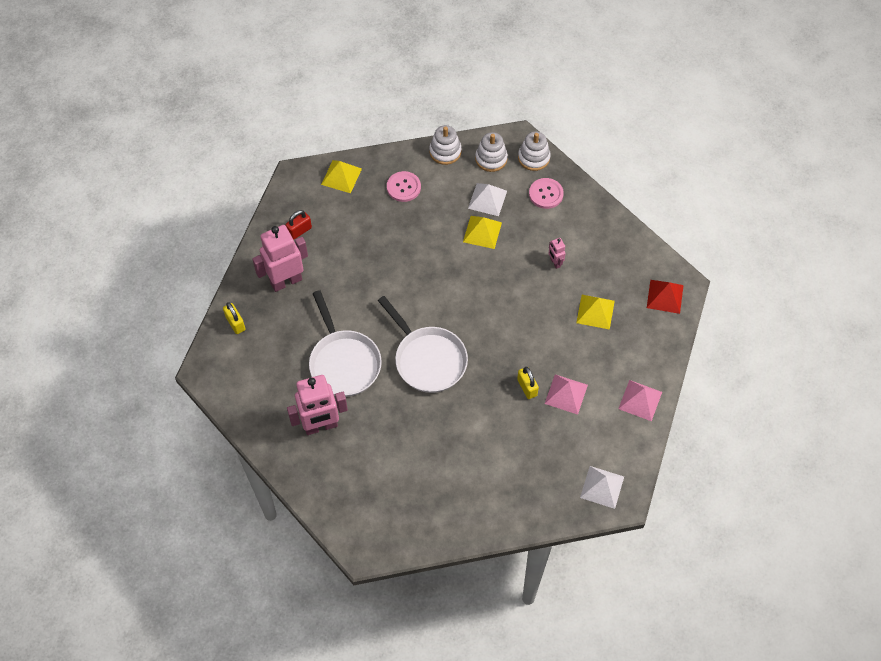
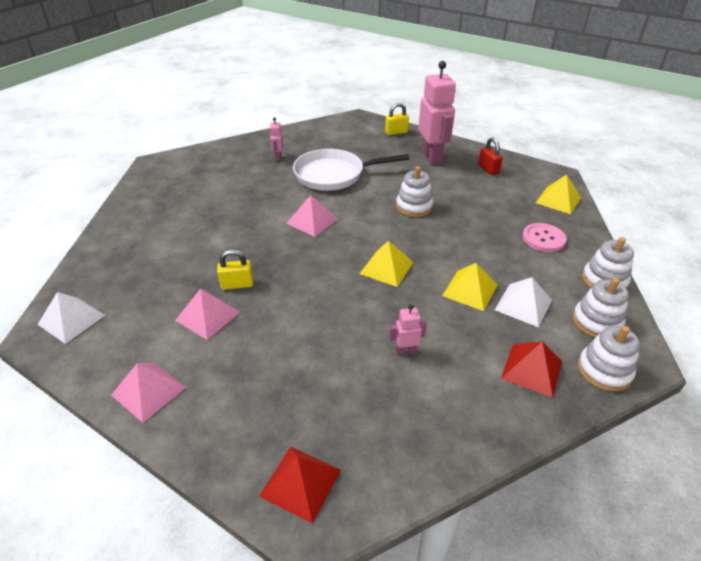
camera: 105 degrees right, 20 degrees down
(321, 426) = (278, 157): pink robot -> pink robot, size x0.45
(382, 283) = (414, 207): none -> white stacking toy
(427, 359) = (312, 221): white pan -> pink pyramid
(546, 194) = (531, 369): pink button -> red pyramid
(595, 311) = (310, 377): yellow pyramid -> yellow pyramid (386, 268)

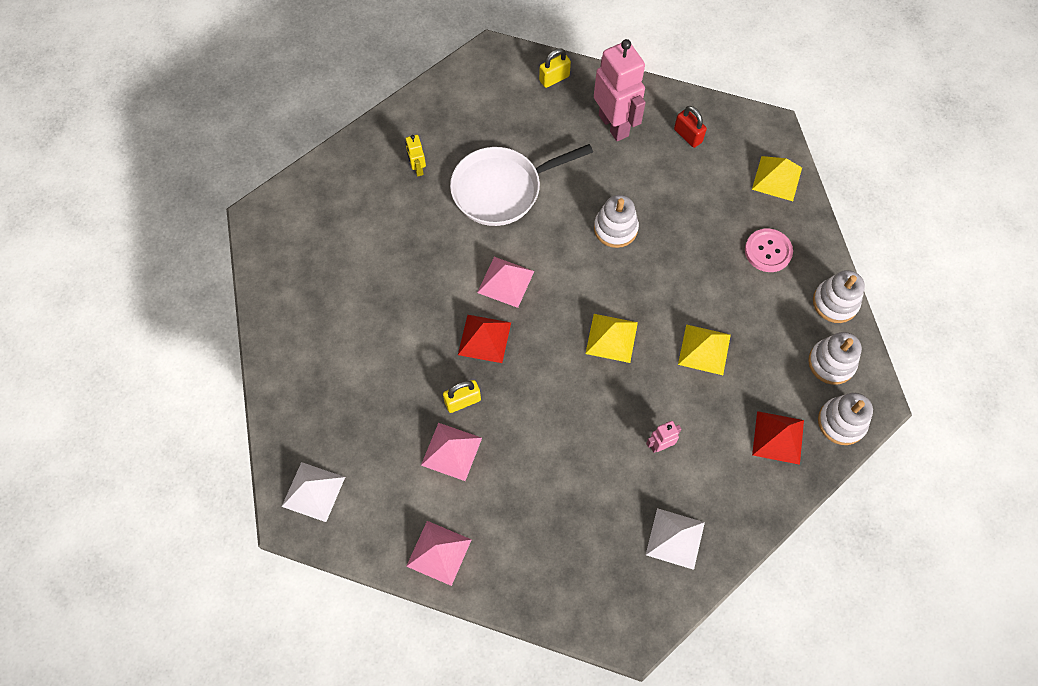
camera: 15 degrees left, 25 degrees up
(278, 157) = (418, 169): pink robot -> yellow robot
(300, 482) = (610, 603): red pyramid -> red pyramid (484, 338)
(523, 305) = (760, 357): white pyramid -> white pyramid (675, 538)

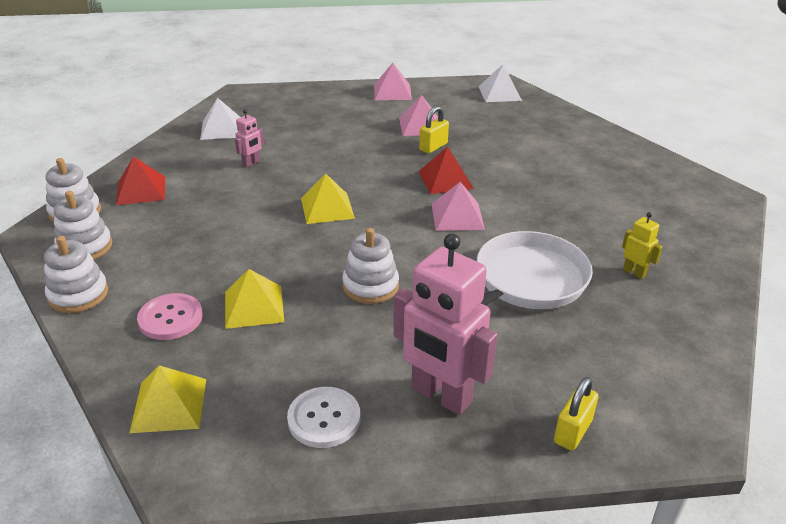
camera: 155 degrees right, 30 degrees down
(688, 136) = (324, 419): red padlock -> white button
(704, 349) = (229, 223): yellow pyramid -> yellow pyramid (254, 306)

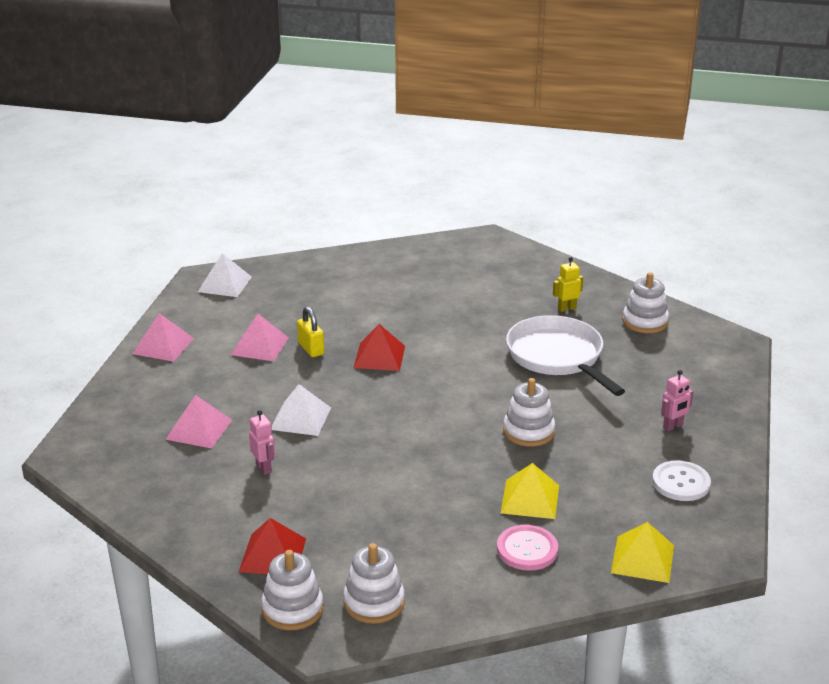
camera: 70 degrees left, 5 degrees down
(78, 294) = (462, 608): white stacking toy -> white stacking toy (645, 322)
(221, 129) = (159, 480): white pyramid -> white pyramid (300, 418)
(327, 208) = (389, 433): yellow pyramid -> none
(440, 396) = (673, 426): pink robot -> pink robot, size x0.45
(457, 216) = (446, 365): pink pyramid -> pink pyramid (199, 429)
(572, 431) = (721, 383): yellow padlock -> none

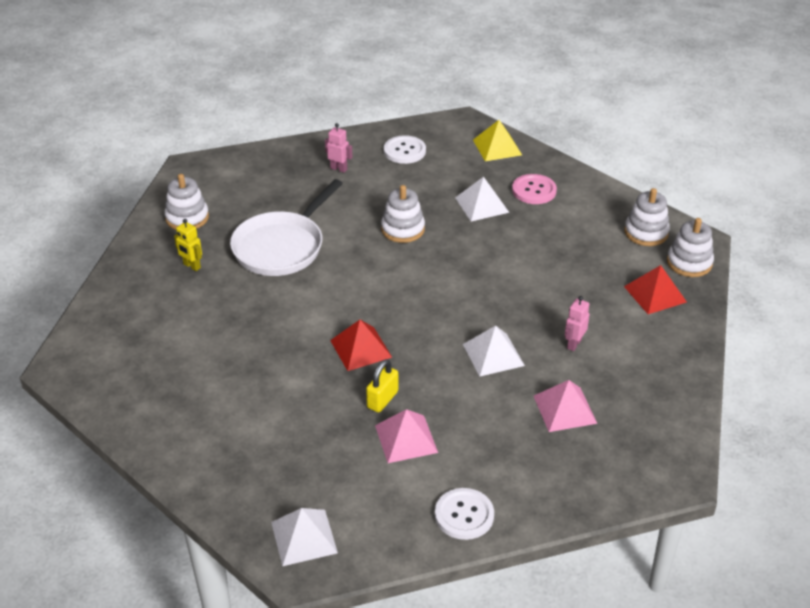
camera: 120 degrees left, 10 degrees up
(163, 346) = (464, 515): pink pyramid -> white button
(530, 499) = (481, 205): yellow pyramid -> white pyramid

